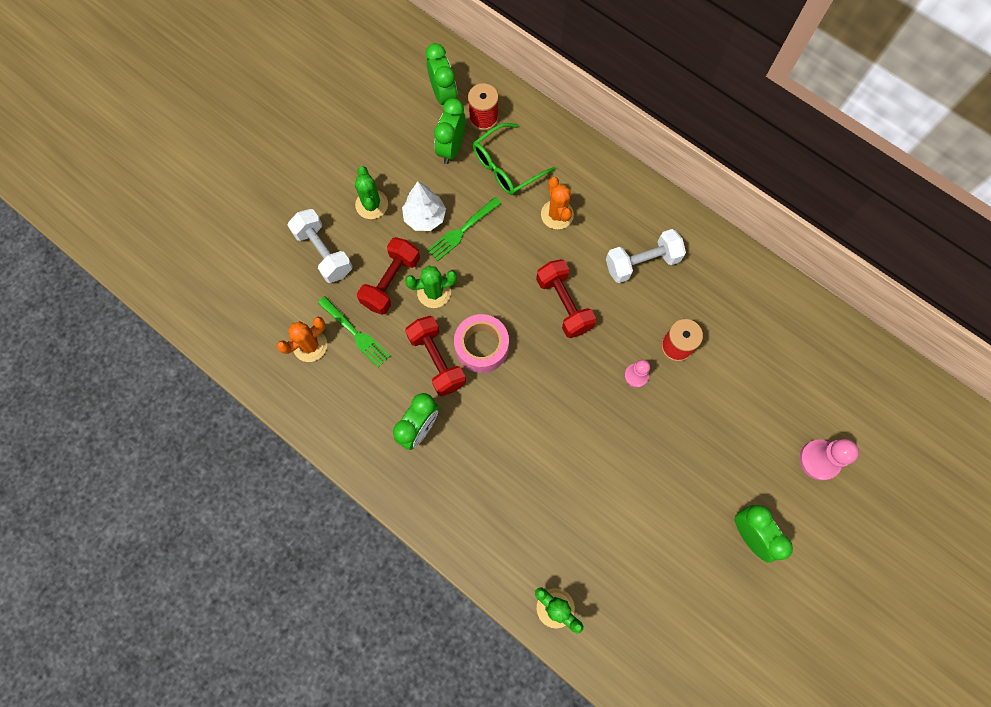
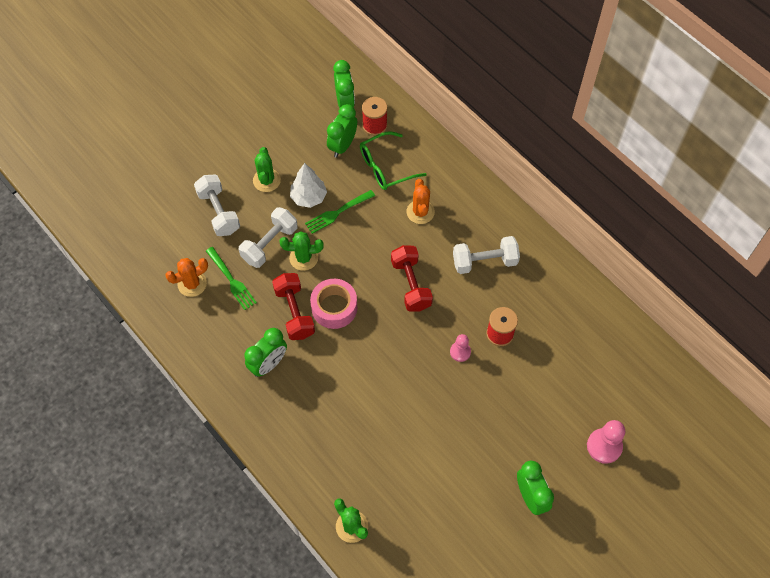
camera: 10 degrees right, 10 degrees down
(391, 282) = (269, 244): red dumbbell -> white dumbbell

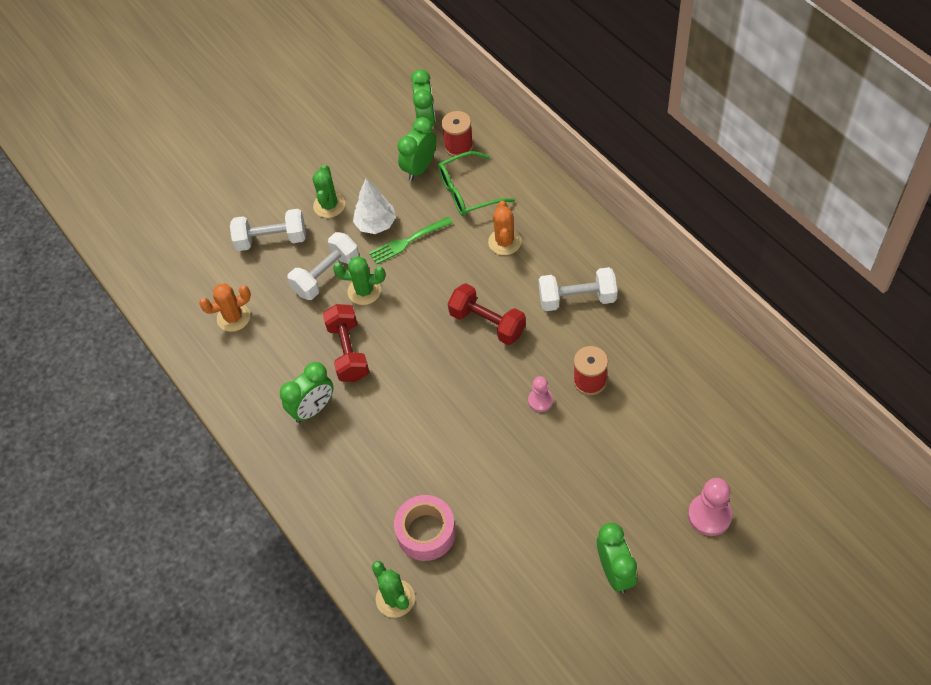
camera: 10 degrees right, 5 degrees down
(219, 212) = (271, 239): white dumbbell -> white dumbbell turned 75 degrees counterclockwise
(231, 280) = (278, 314): green fork -> none
(334, 307) = (395, 347): pink tape -> pink tape (426, 532)
(411, 285) = (487, 323): red dumbbell -> red dumbbell turned 45 degrees counterclockwise

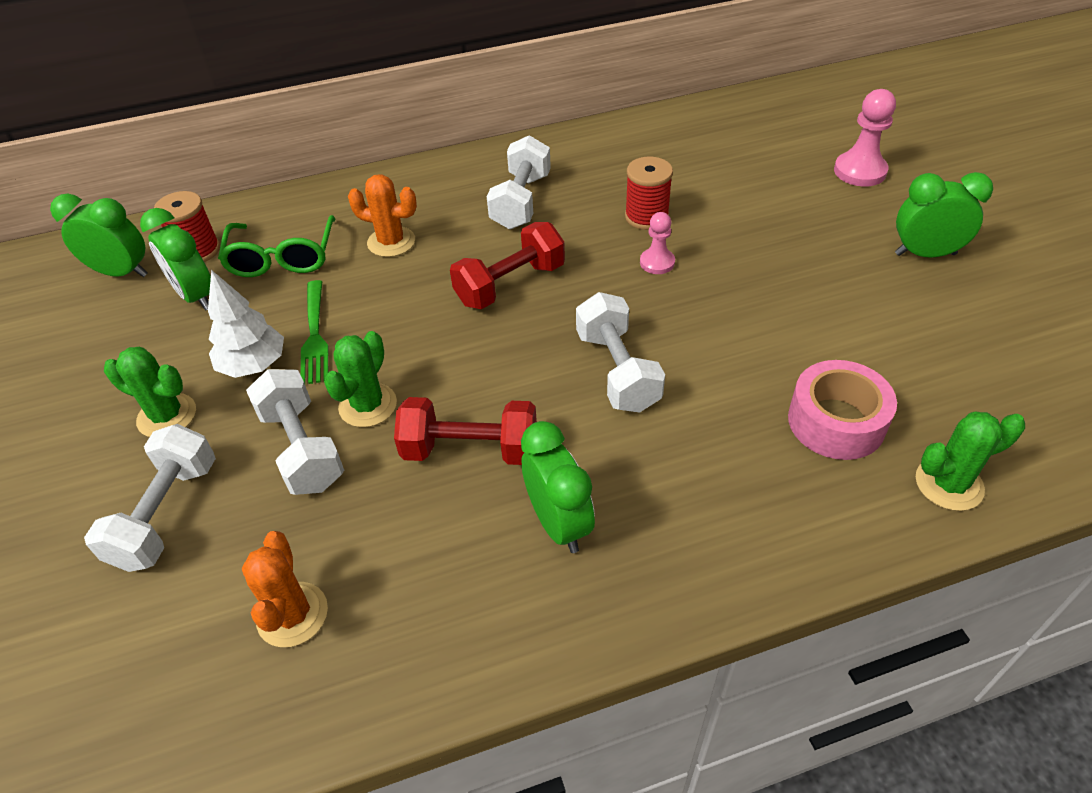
camera: 75 degrees left, 10 degrees down
(430, 405) = (617, 371): none -> white dumbbell

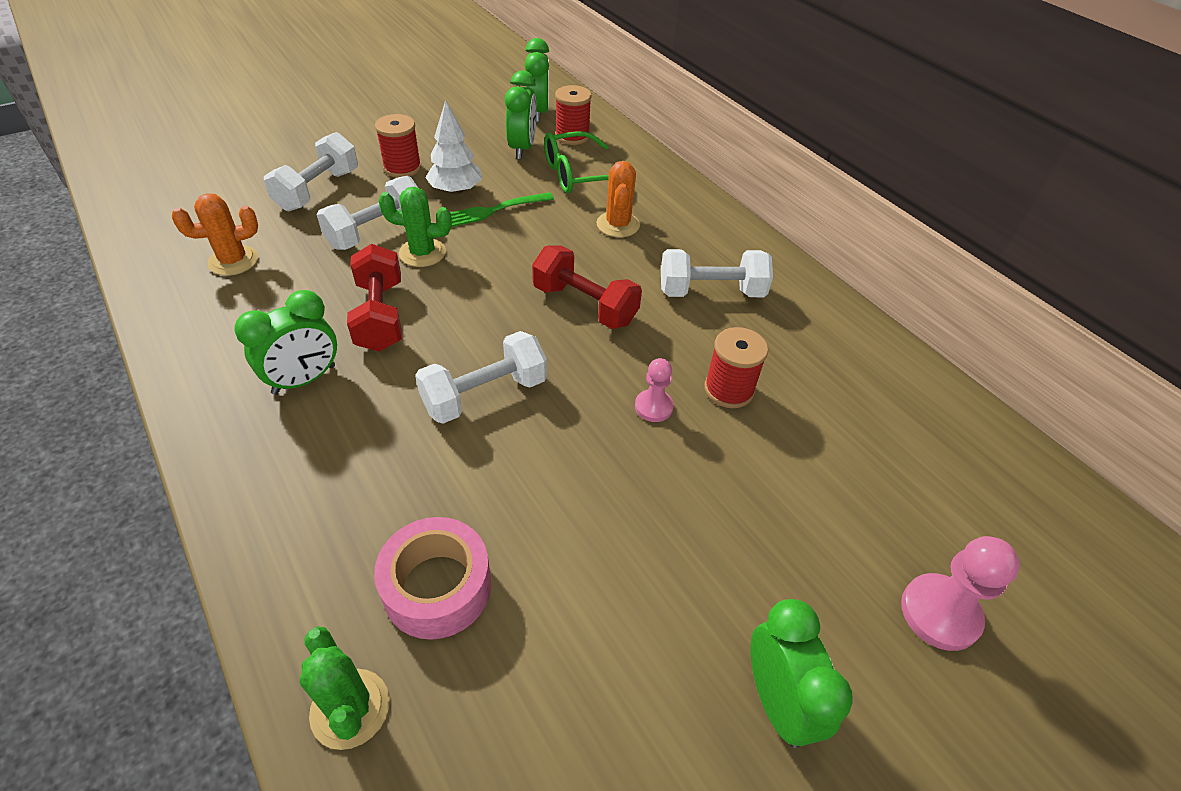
camera: 70 degrees right, 0 degrees up
(166, 514) = (318, 190): white dumbbell -> white dumbbell turned 60 degrees counterclockwise
(167, 416) = (402, 168): green cactus -> red spool
(196, 296) = (522, 148): green clock -> green clock turned 150 degrees clockwise

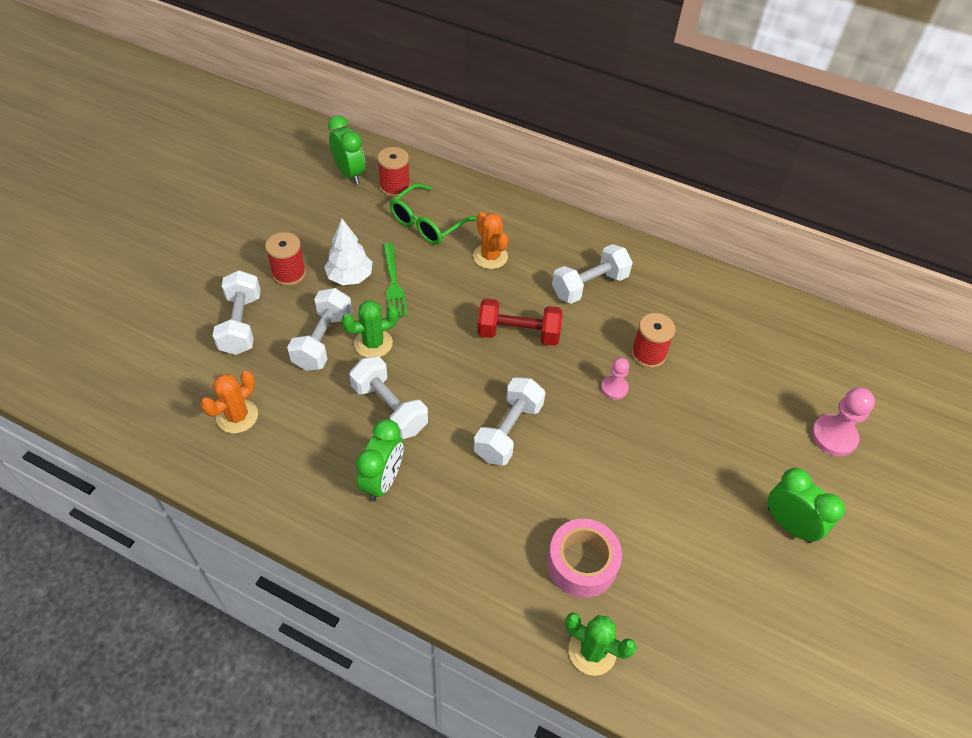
camera: 30 degrees left, 5 degrees up
(380, 316) = (389, 408): red dumbbell -> white dumbbell
(494, 210) = (393, 283): green fork -> green fork turned 45 degrees counterclockwise
(522, 148) = (366, 215): green clock -> none

